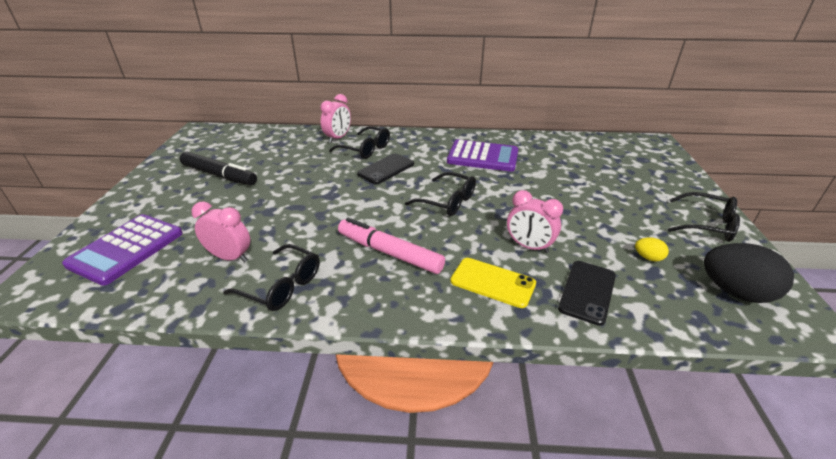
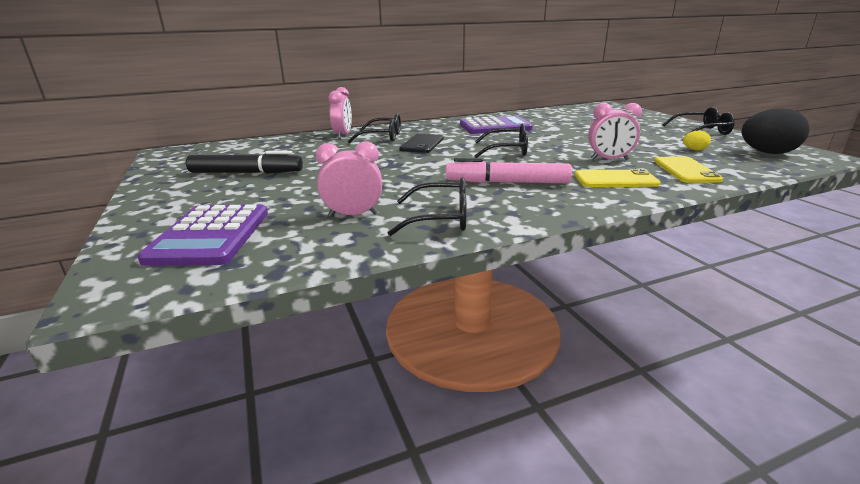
camera: 25 degrees left, 10 degrees down
(587, 292) = (686, 170): black phone -> yellow phone

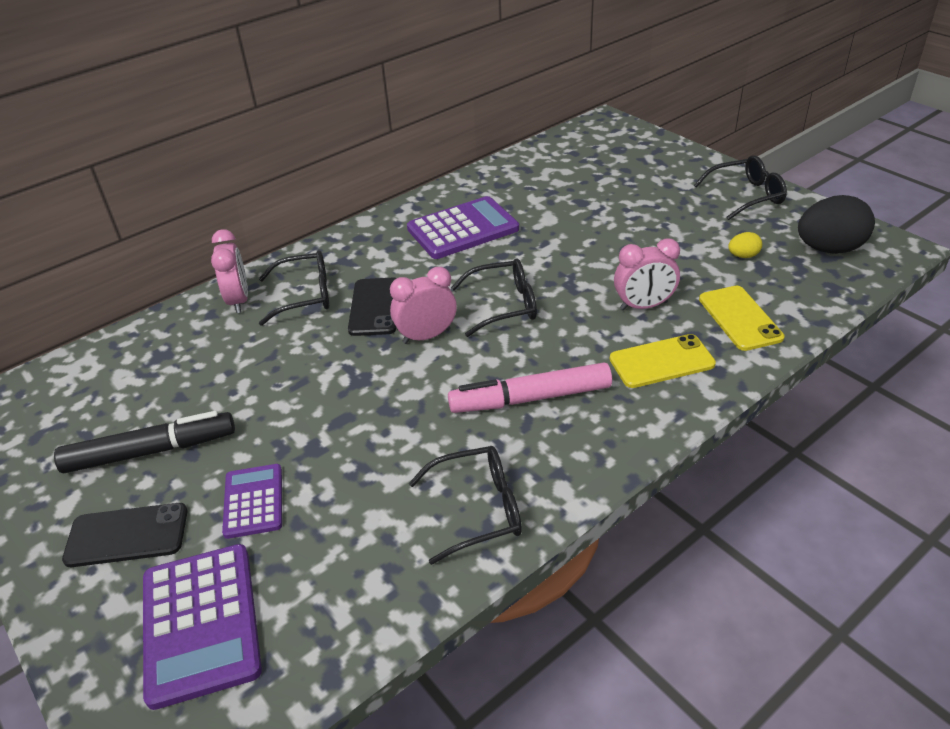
camera: 15 degrees left, 15 degrees up
(202, 198) = (127, 535): none -> black phone
(290, 196) = (253, 501): none -> purple calculator
(353, 215) = (364, 528): pink clock -> pink clock (426, 336)

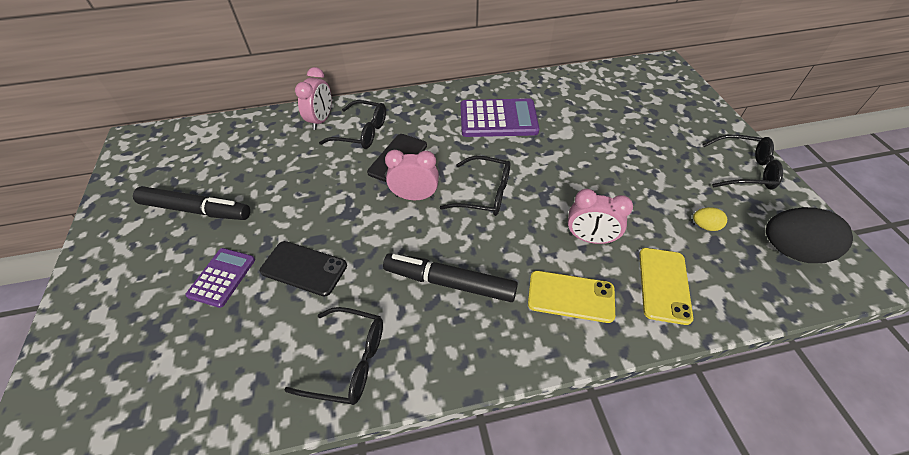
camera: 25 degrees right, 10 degrees up
(127, 535) = (141, 266): black phone -> black phone (304, 268)
(201, 623) = (128, 356): purple calculator -> none
(530, 398) = (449, 282): pink marker -> black marker

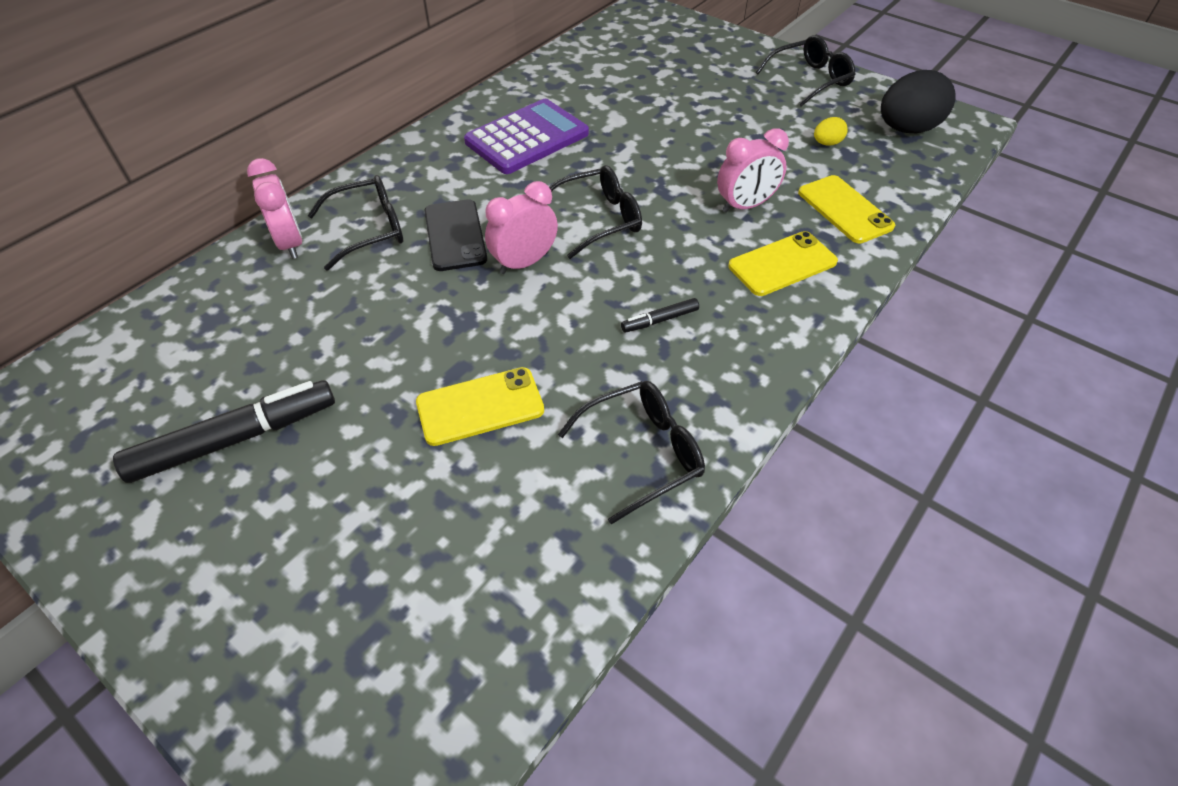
camera: 40 degrees left, 0 degrees up
(222, 277) = (382, 481): purple calculator -> none
(304, 268) = (480, 406): black phone -> yellow phone
(449, 282) = (660, 320): black marker -> black marker, size x0.46

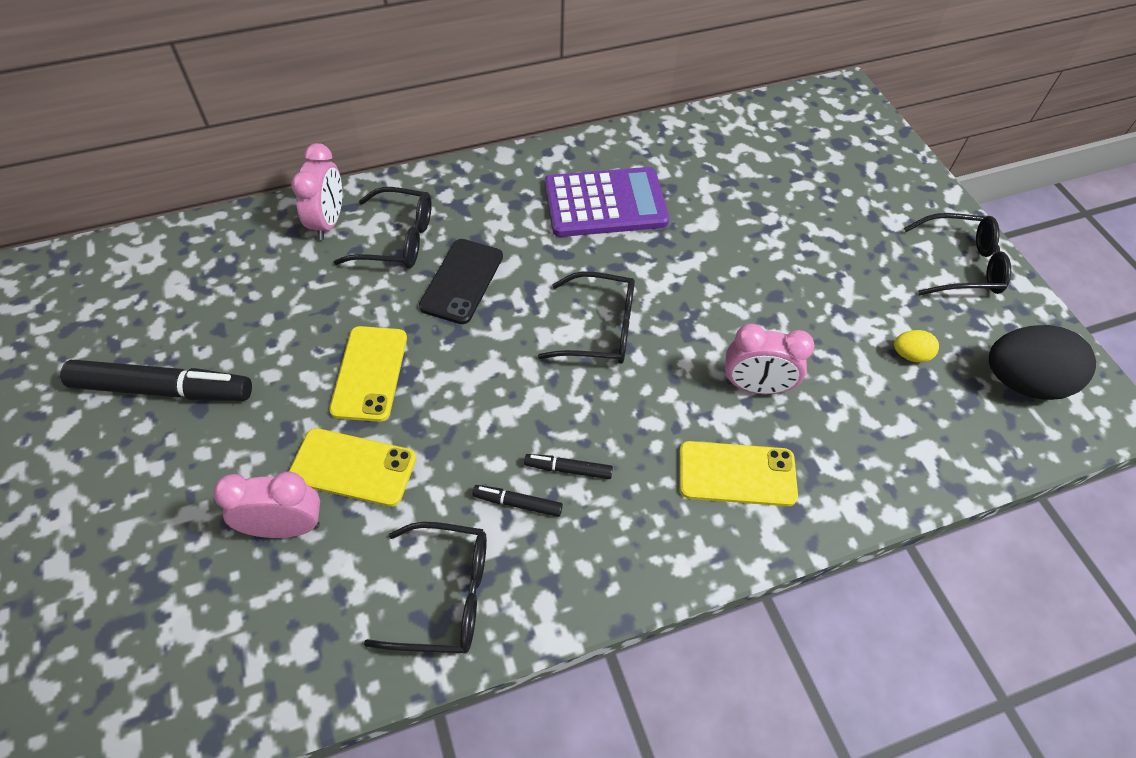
camera: 30 degrees right, 5 degrees up
(524, 263) = (497, 341): pink clock -> pink clock (285, 527)
(642, 362) = (517, 503): none -> black marker
(844, 209) = (859, 446): yellow phone -> yellow phone (370, 373)

